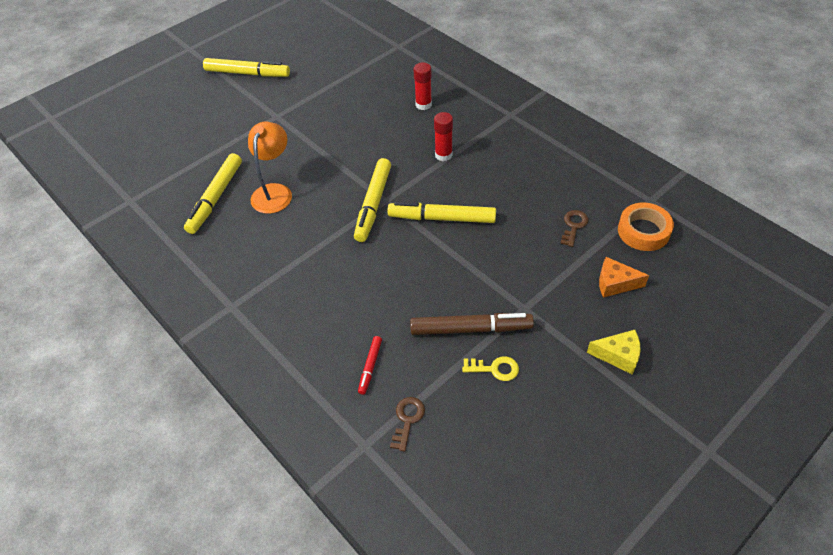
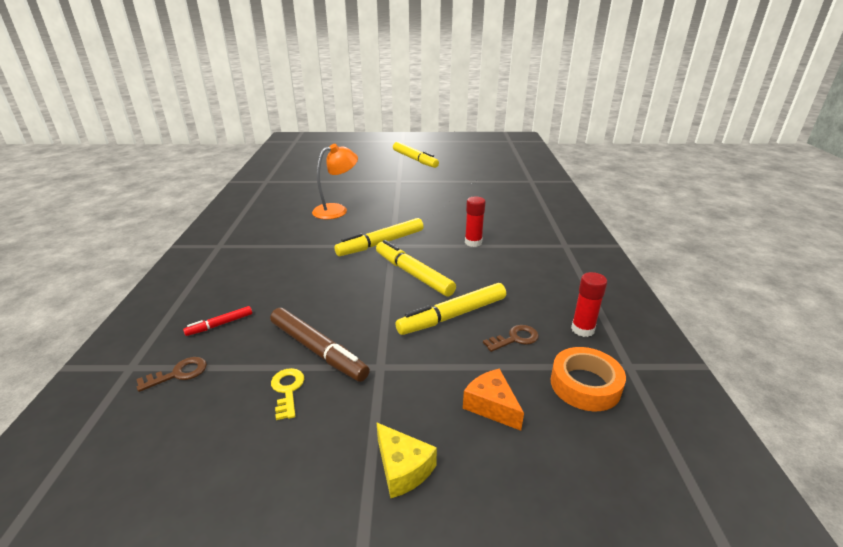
camera: 40 degrees right, 20 degrees down
(216, 198) = (303, 198): yellow marker -> yellow marker (453, 316)
(423, 105) = (502, 213): red glue stick -> red glue stick (582, 329)
(495, 369) = (287, 390): yellow key -> yellow key turned 150 degrees counterclockwise

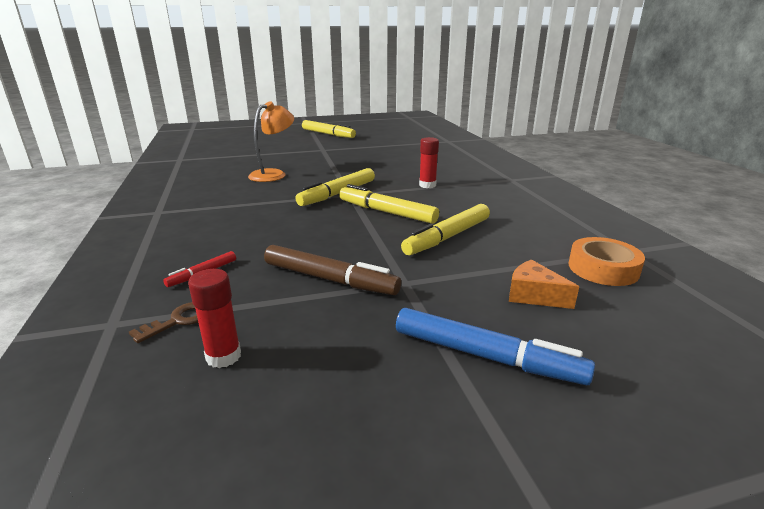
camera: 15 degrees left, 5 degrees down
(287, 390) = (318, 315): yellow key -> none
(402, 468) = (486, 356): yellow cheese -> blue marker
(515, 338) = (517, 246): brown key -> none
(582, 329) = (570, 232): red glue stick -> red glue stick (223, 356)

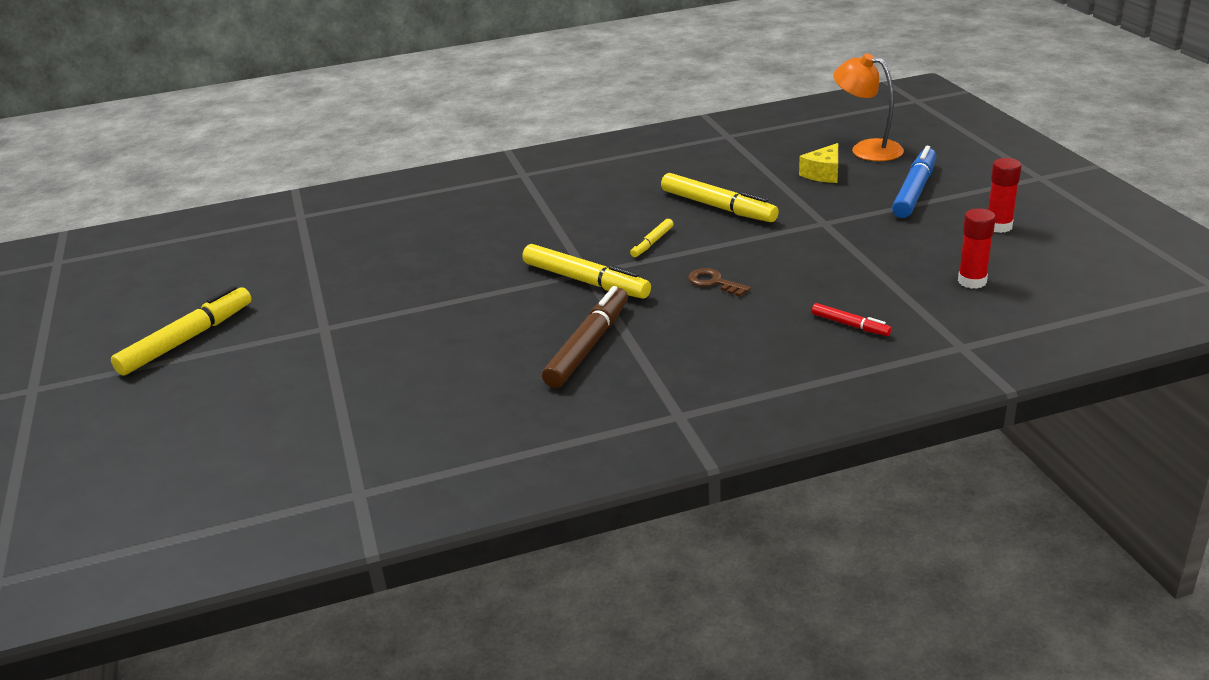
camera: 90 degrees left, 5 degrees up
(178, 320) = (938, 314): brown key -> brown key (714, 282)
(273, 174) = (485, 350): orange lamp -> orange lamp (867, 149)
(330, 279) = (833, 256): brown marker -> brown marker (588, 346)
(386, 212) = (652, 243): yellow marker -> yellow marker, size x0.51
(427, 185) = (546, 223): red glue stick -> red glue stick (999, 226)
(534, 295) = (823, 174): orange cheese -> yellow cheese
(603, 269) = (766, 147): orange tape -> none

